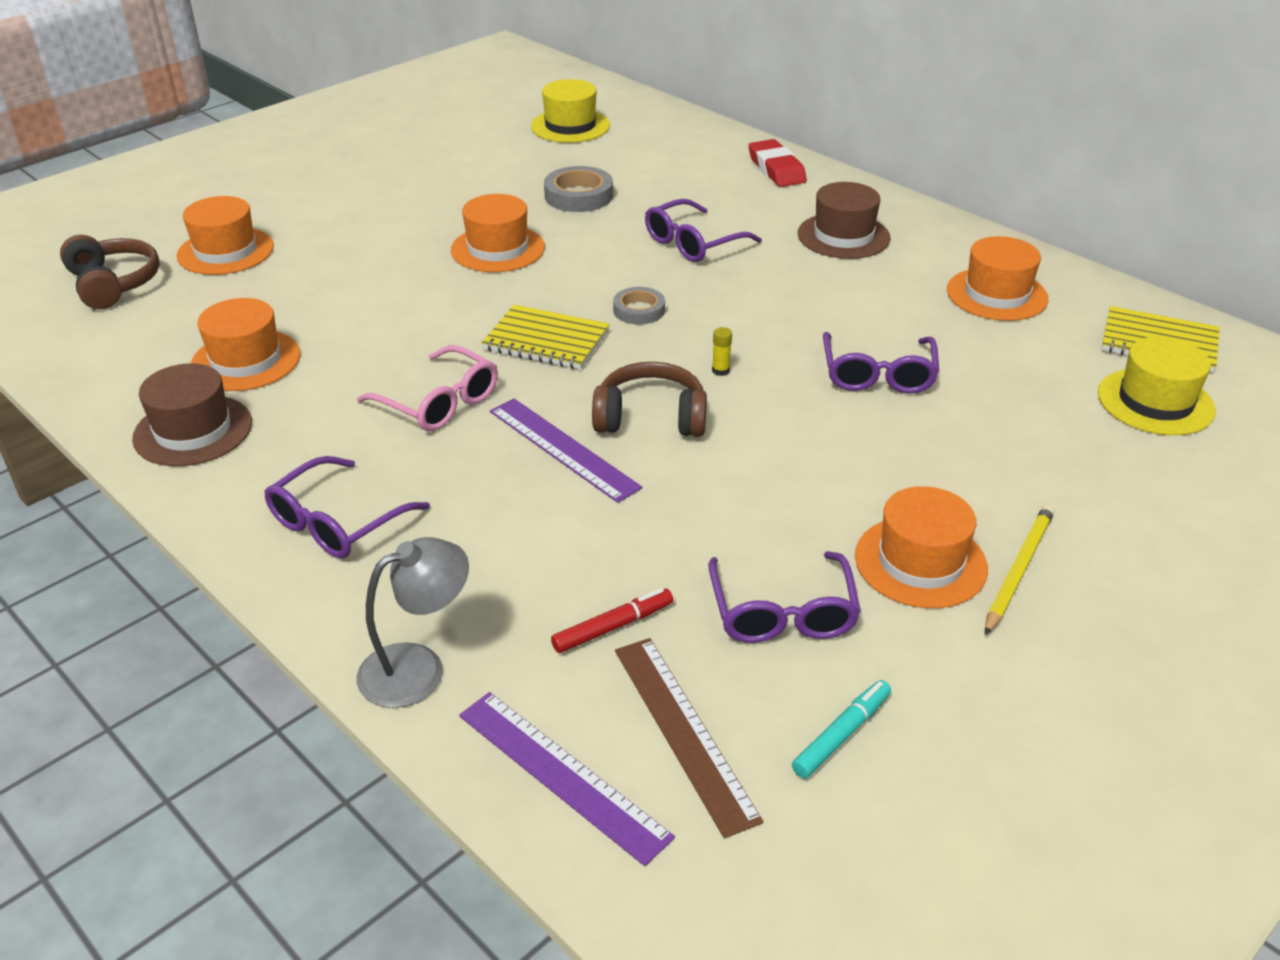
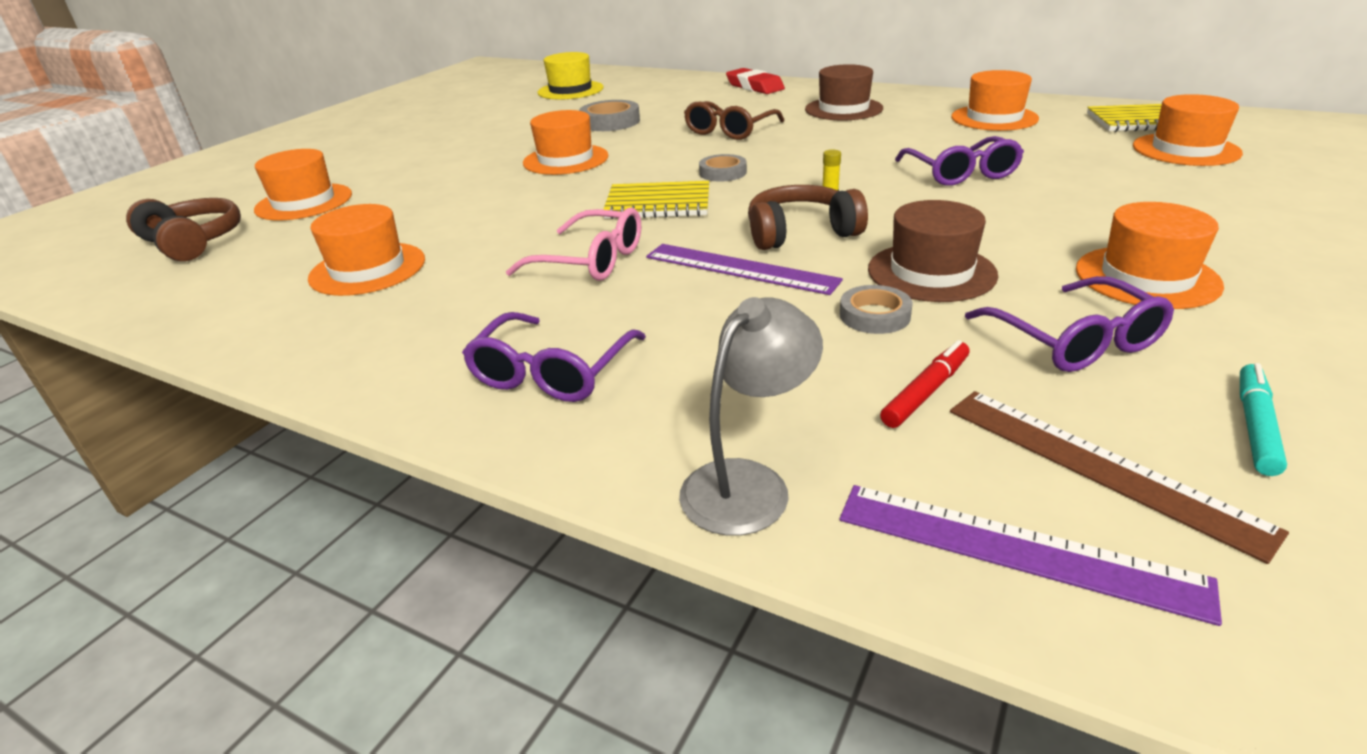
camera: 15 degrees left, 5 degrees down
(193, 430) = (338, 332): brown hat -> brown hat (931, 272)
(637, 537) = (874, 315): none -> grey tape
(692, 243) = (729, 131): purple glasses -> brown glasses
(1018, 570) = (1232, 265): yellow pencil -> none
(1155, 402) = (1185, 149): yellow hat -> orange hat

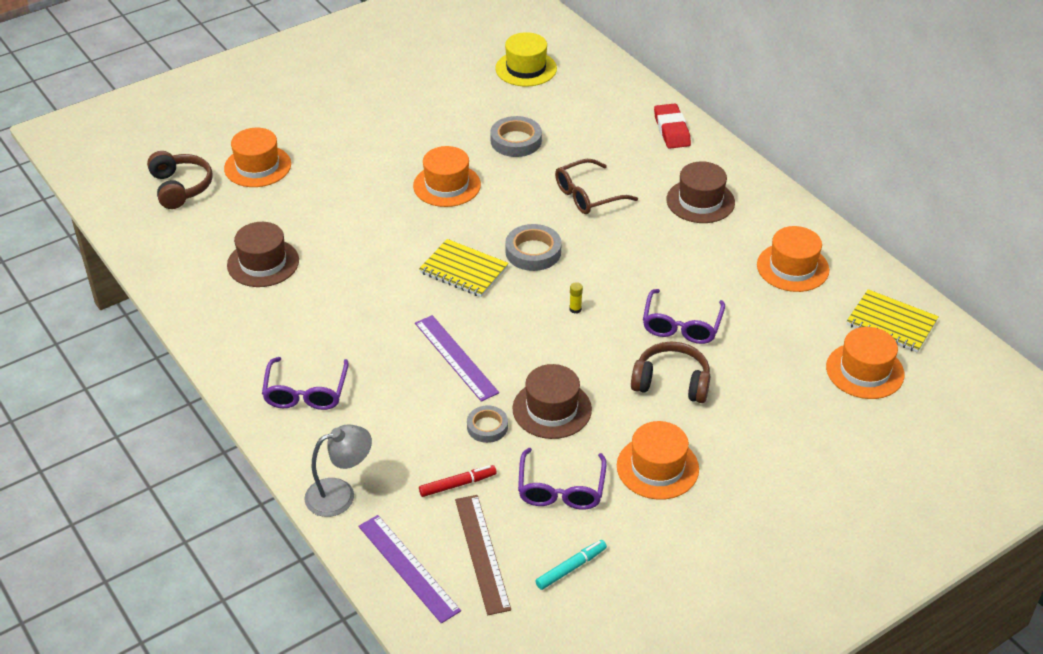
camera: 25 degrees right, 10 degrees up
(368, 269) = (263, 263): orange hat -> brown hat
(551, 373) = (305, 393): purple glasses -> purple glasses turned 45 degrees counterclockwise
(592, 261) = (384, 312): pink glasses -> none
(723, 173) = (533, 252): grey tape -> grey tape, size x1.53
(800, 233) = (518, 341): brown headphones -> brown headphones (671, 382)

